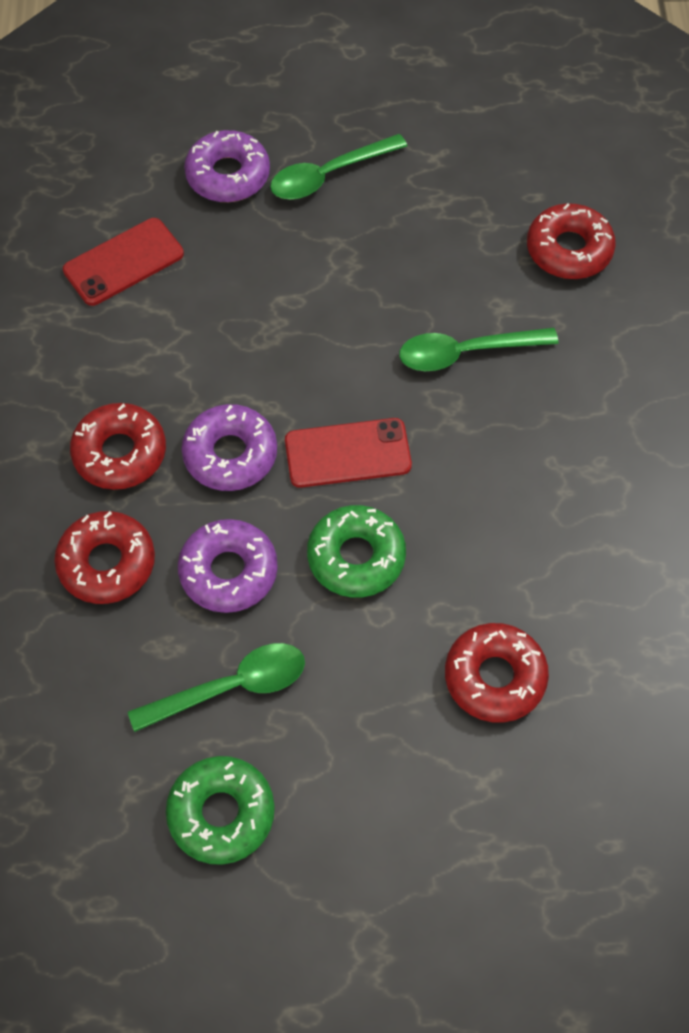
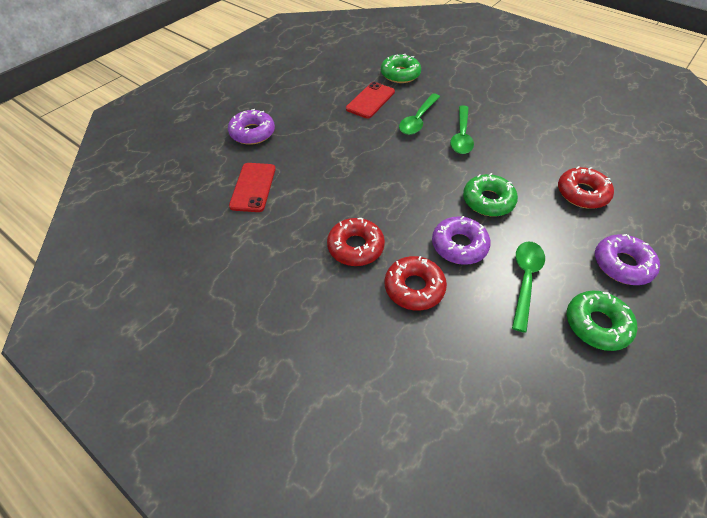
camera: 50 degrees left, 10 degrees down
(230, 454) = (396, 210): purple donut -> purple donut (622, 264)
(328, 175) = (291, 108): green spoon -> green spoon (461, 136)
(347, 453) = (432, 175): red phone -> red phone (370, 100)
(569, 250) = (400, 74): red donut -> green donut

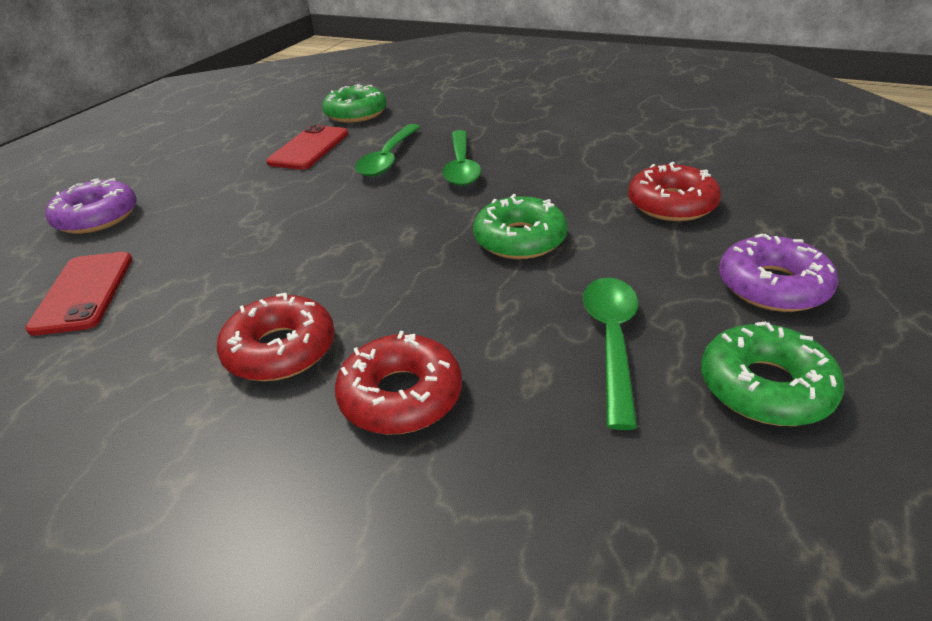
camera: 10 degrees left, 15 degrees down
(459, 245) = (480, 311): purple donut -> none

